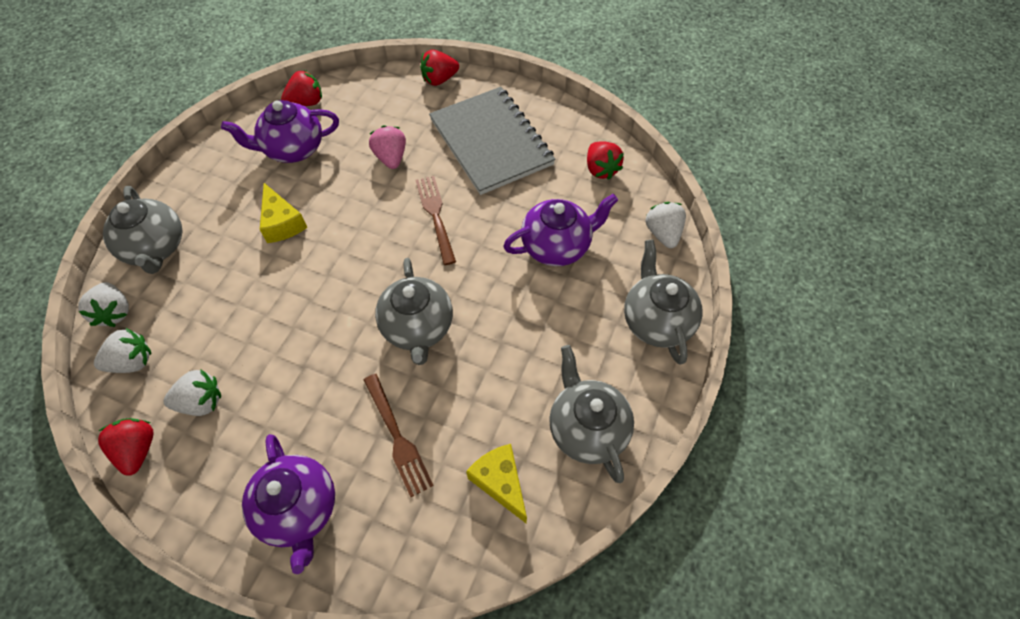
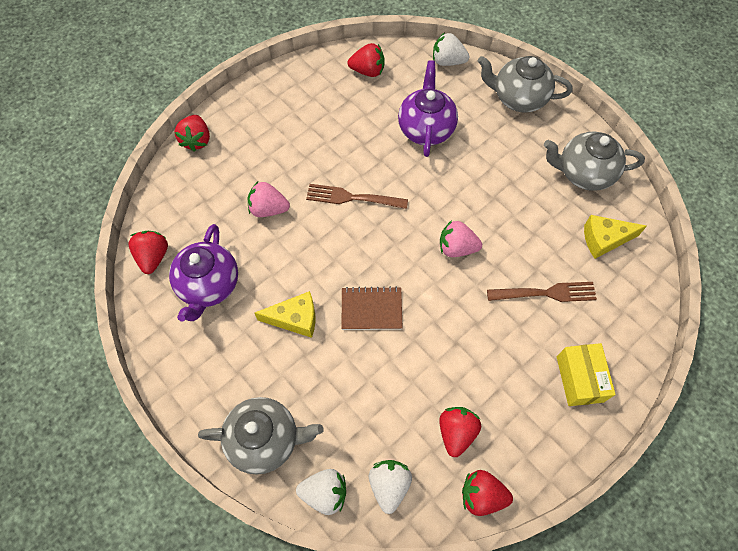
camera: 65 degrees left, 5 degrees up
(201, 402) = (456, 432): white strawberry -> red strawberry
(299, 509) = (579, 379): purple teapot -> yellow box
(314, 279) = (371, 309): none -> brown notebook
(418, 328) = (456, 248): grey teapot -> pink strawberry
(491, 142) = (296, 130): grey notebook -> none

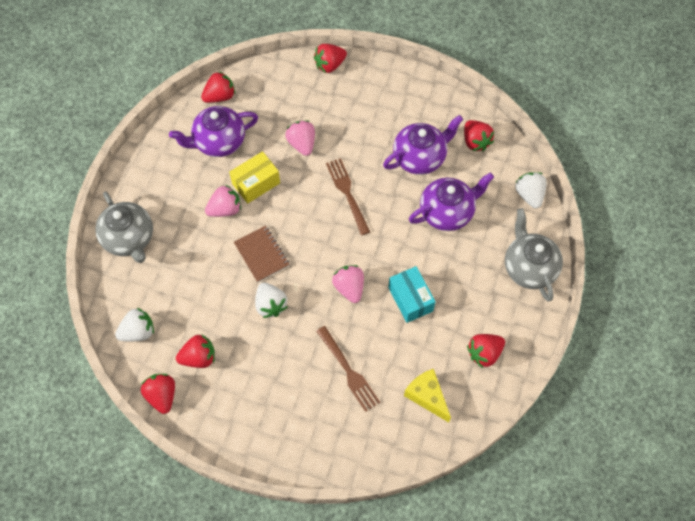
camera: 60 degrees right, 0 degrees up
(295, 319) = (225, 209): yellow cheese -> pink strawberry
(325, 493) = (113, 294): white strawberry -> white strawberry (270, 305)
(354, 120) = (420, 157): none -> purple teapot
(498, 203) = (410, 299): none -> turquoise box
(579, 379) = (288, 426): yellow box -> yellow box (256, 183)
(583, 173) = (484, 353): grey teapot -> red strawberry

